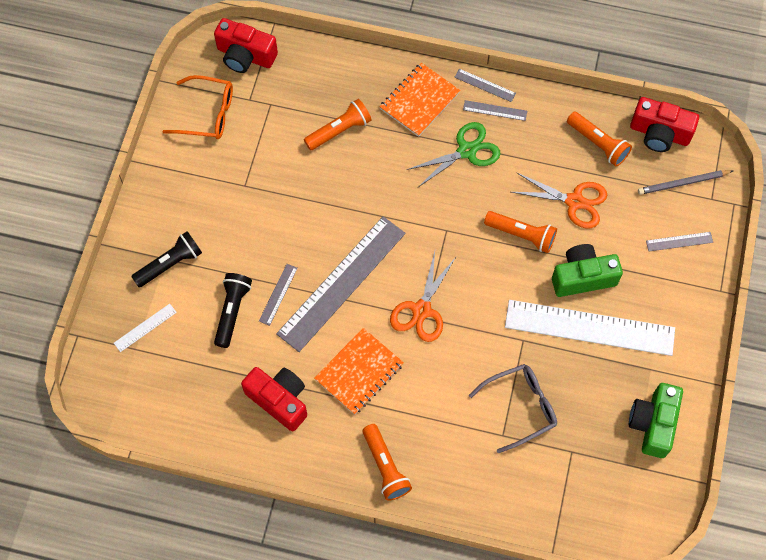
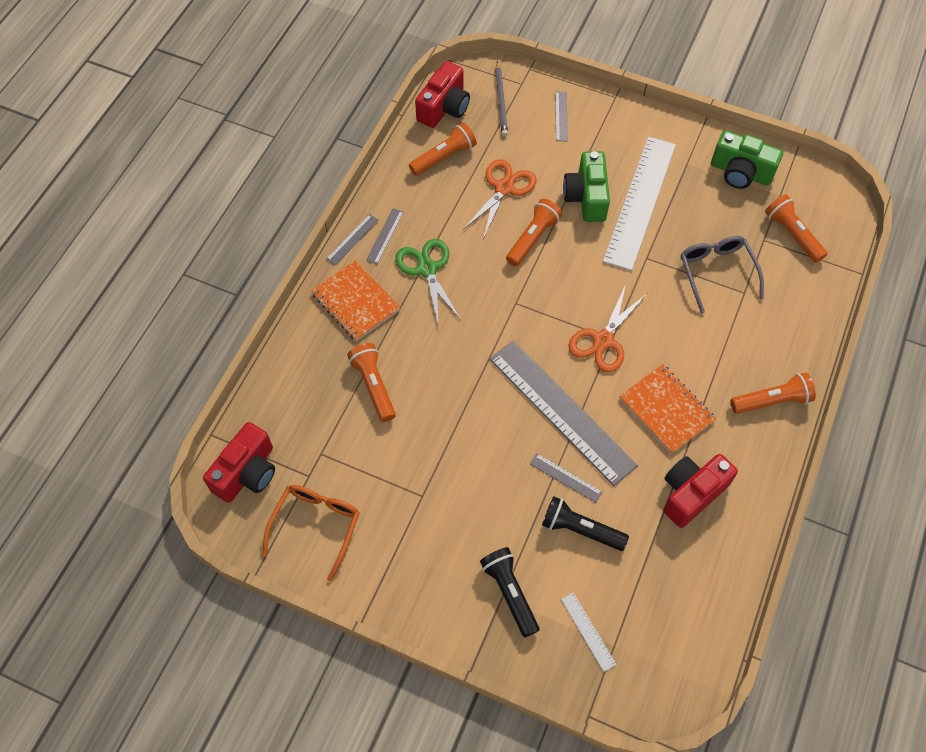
camera: 80 degrees left, 5 degrees down
(421, 310) = (603, 340): orange scissors -> orange scissors turned 90 degrees clockwise
(585, 480) = (792, 234): none -> orange flashlight

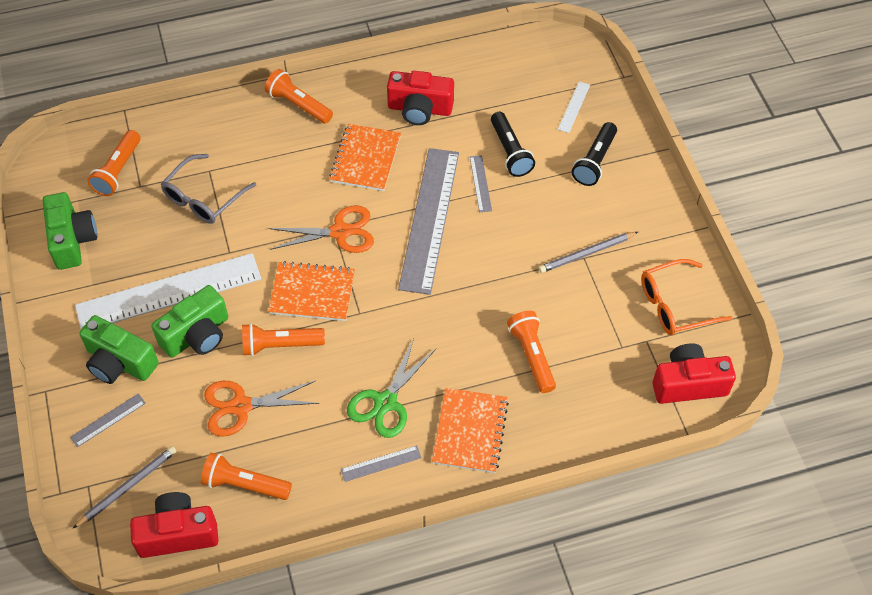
camera: 130 degrees left, 5 degrees down
(352, 239) = (409, 487): grey ruler -> none
(373, 386) = (532, 356): orange flashlight -> orange flashlight turned 135 degrees clockwise
(423, 501) = (586, 254): none -> grey pencil
(561, 285) = (312, 293): none -> orange notebook
(602, 144) = (119, 362): none -> green camera

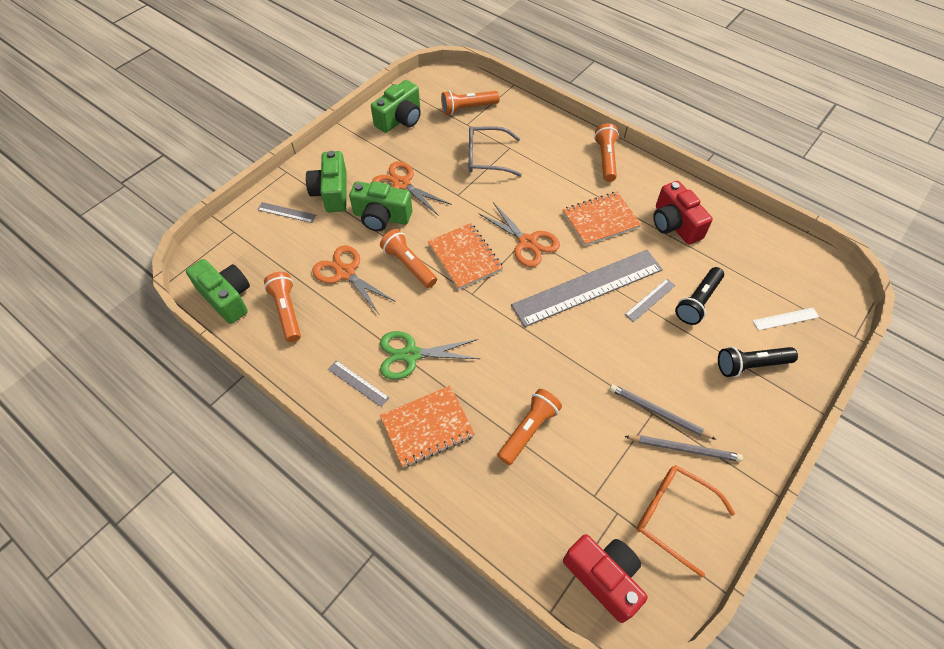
camera: 55 degrees right, 0 degrees up
(127, 487) = (245, 251): grey pencil -> grey pencil (684, 448)
(169, 292) = (401, 184): white ruler -> orange scissors
(178, 533) = (227, 298): red camera -> green camera

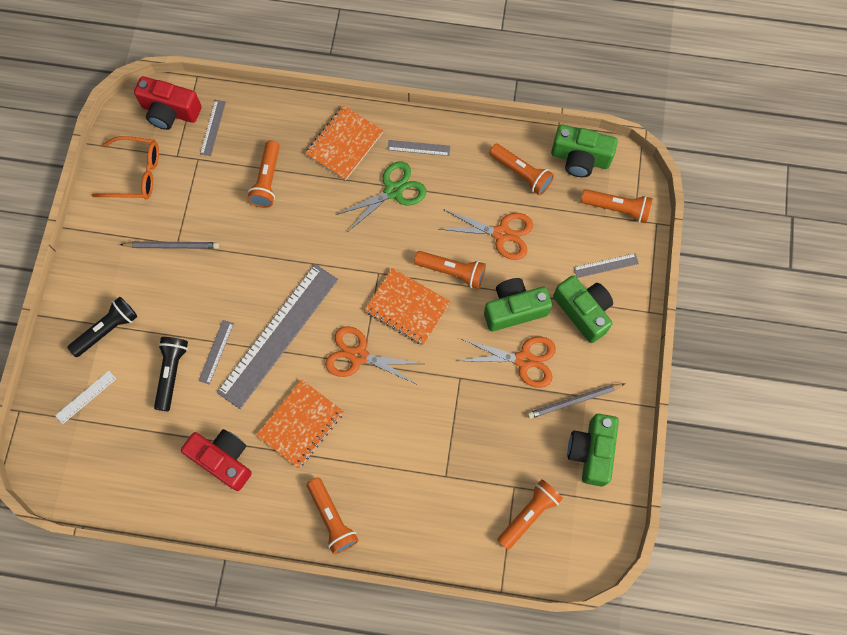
camera: 150 degrees right, 15 degrees up
(238, 245) = (617, 208): none -> orange flashlight
(487, 158) = (460, 446): grey glasses -> none
(560, 526) = (213, 127): none -> grey ruler
(684, 448) = (143, 227): grey pencil -> grey pencil (574, 401)

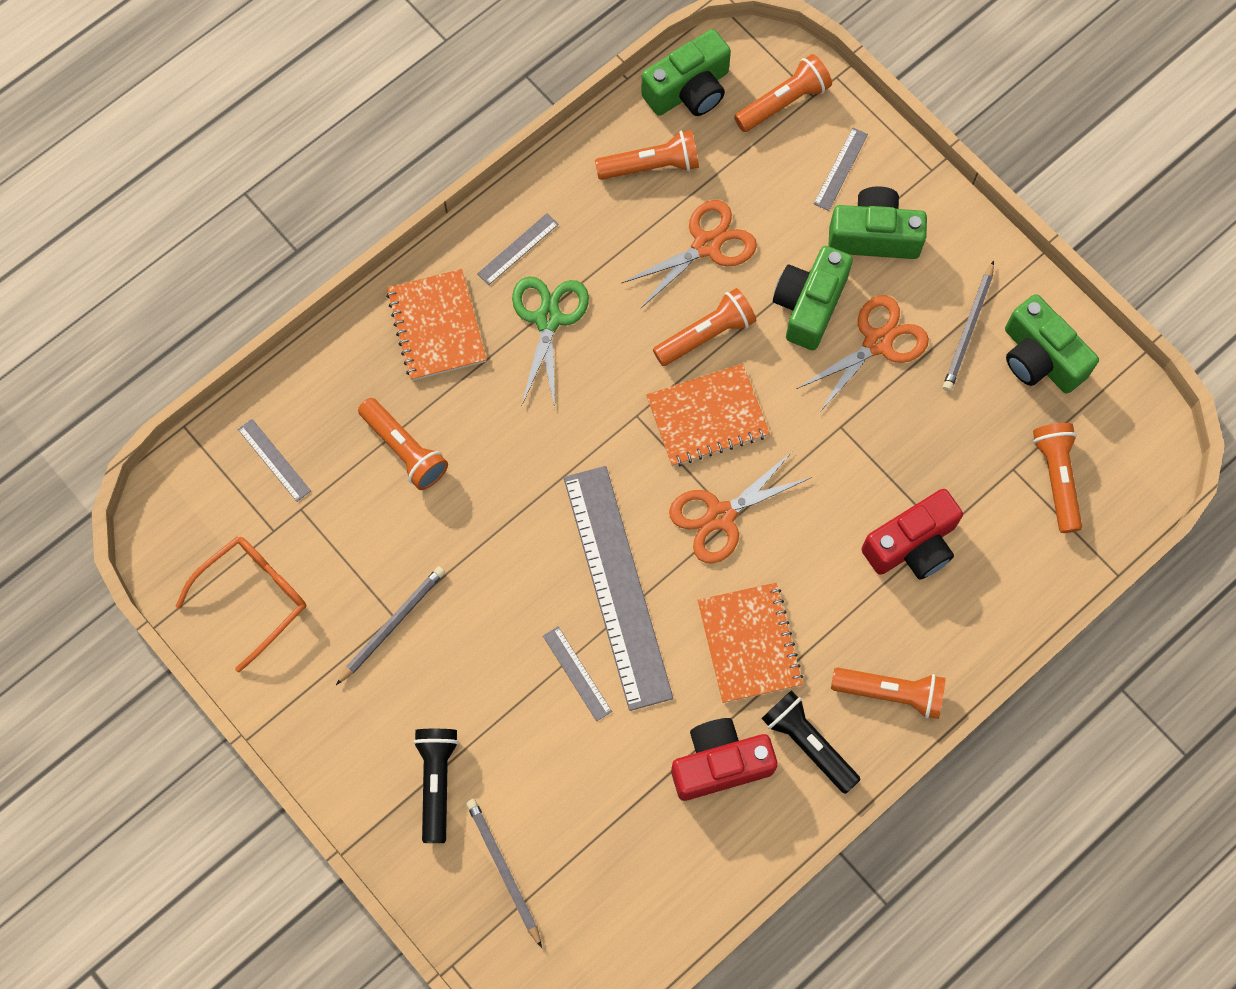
camera: 50 degrees left, 0 degrees up
(86, 397) = (503, 870): white ruler -> grey pencil
(170, 112) = (204, 494): red camera -> red camera (912, 545)
(171, 373) = (560, 745): black flashlight -> black flashlight (808, 743)

